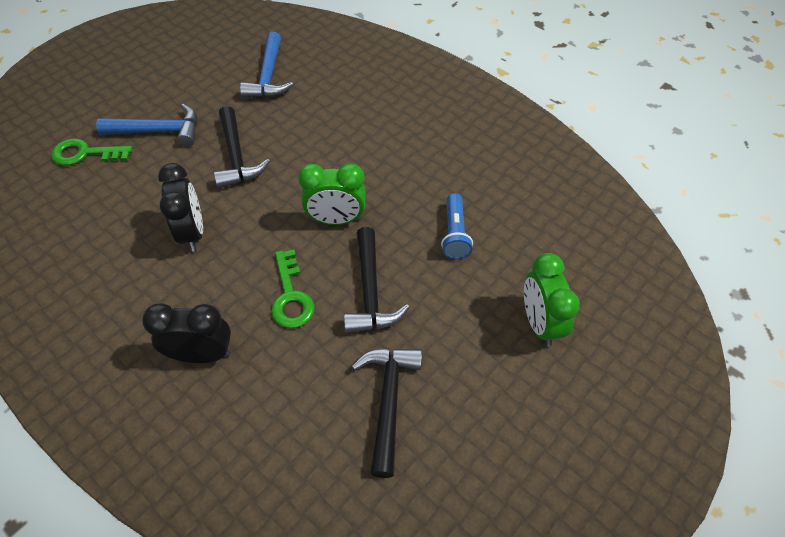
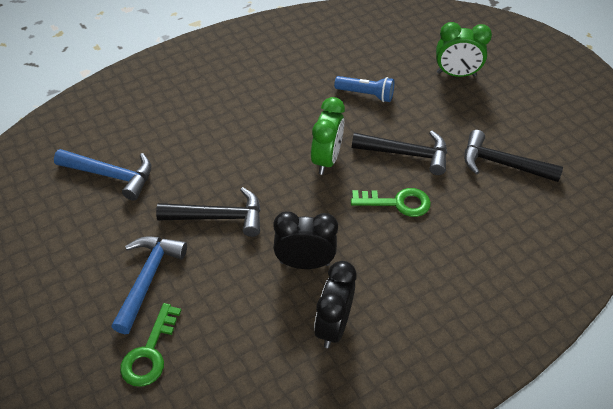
camera: 75 degrees left, 5 degrees down
(202, 354) = (440, 269): black clock -> black clock (333, 326)

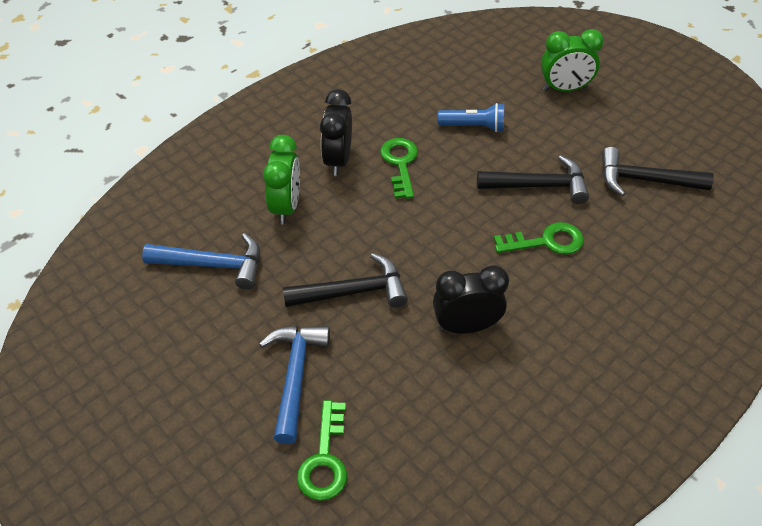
camera: 10 degrees left, 0 degrees up
(292, 116) = (400, 164): none -> green key
(326, 160) = (453, 206): green clock -> green clock (286, 207)
(333, 326) = (520, 391): black clock -> black clock (338, 160)

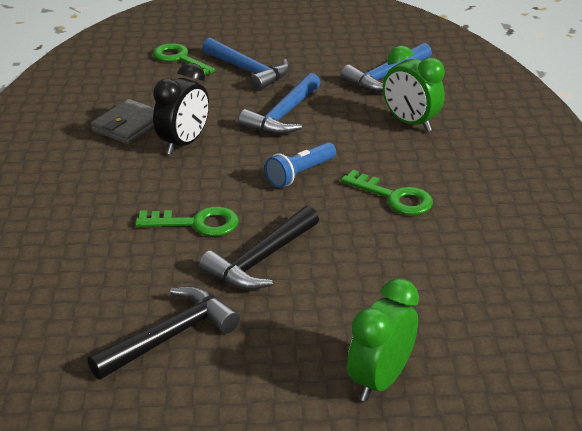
camera: 130 degrees right, 15 degrees down
(338, 160) = (439, 168): black clock -> none
(353, 292) = (283, 115): black hammer -> blue hammer
(474, 126) = (395, 268): blue flashlight -> blue flashlight (300, 174)
(484, 391) = (128, 125): none -> grey wallet
(546, 241) = (196, 223): green key -> green key turned 120 degrees counterclockwise

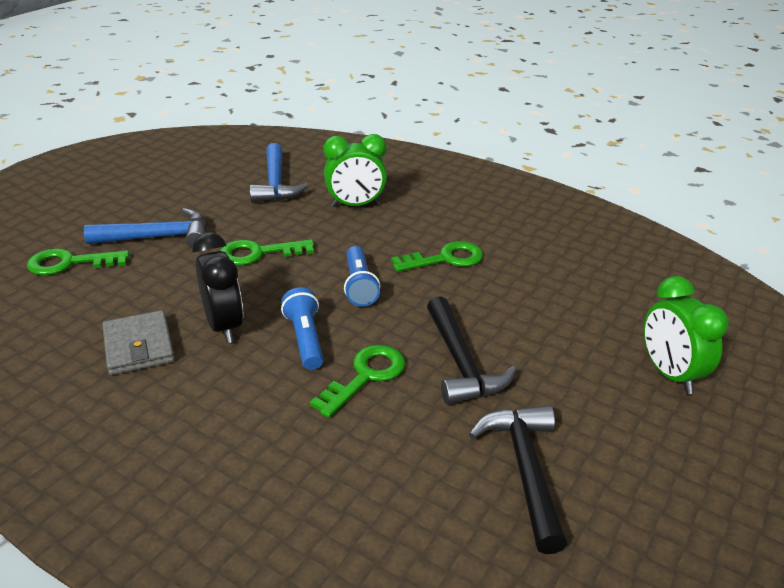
camera: 55 degrees left, 0 degrees up
(208, 180) = (305, 339): none -> blue flashlight
(283, 115) = (259, 253): blue hammer -> green key

